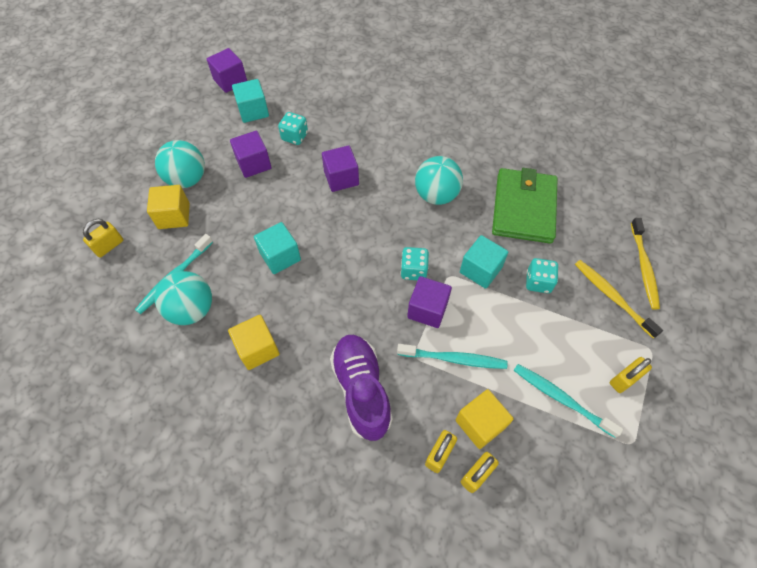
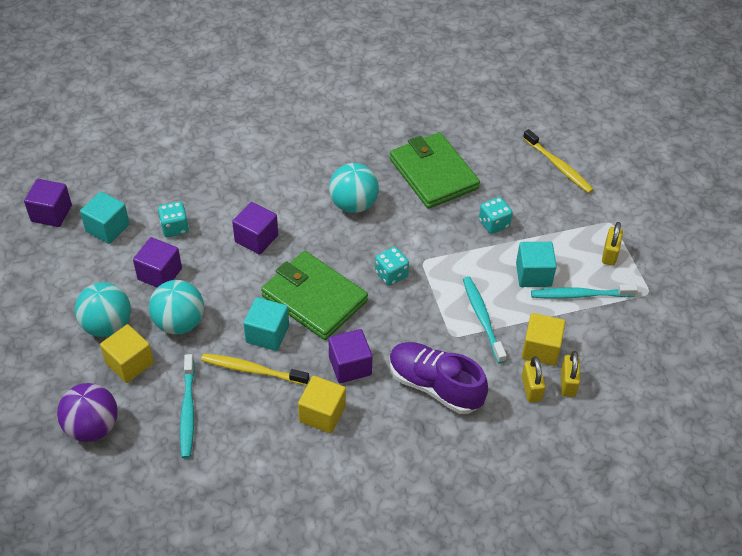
camera: 40 degrees left, 10 degrees down
(109, 246) = (92, 427): yellow padlock -> purple ball
(192, 309) = (232, 424): turquoise ball -> turquoise ball (179, 323)
(338, 251) = (314, 298): none -> green wallet
(427, 309) = (430, 296): purple cube -> purple cube (350, 366)
(454, 359) = (482, 318): turquoise toothbrush -> turquoise toothbrush turned 75 degrees counterclockwise
(480, 270) = (443, 241): turquoise cube -> turquoise cube (533, 274)
(612, 297) = (555, 202): yellow toothbrush -> yellow toothbrush (252, 370)

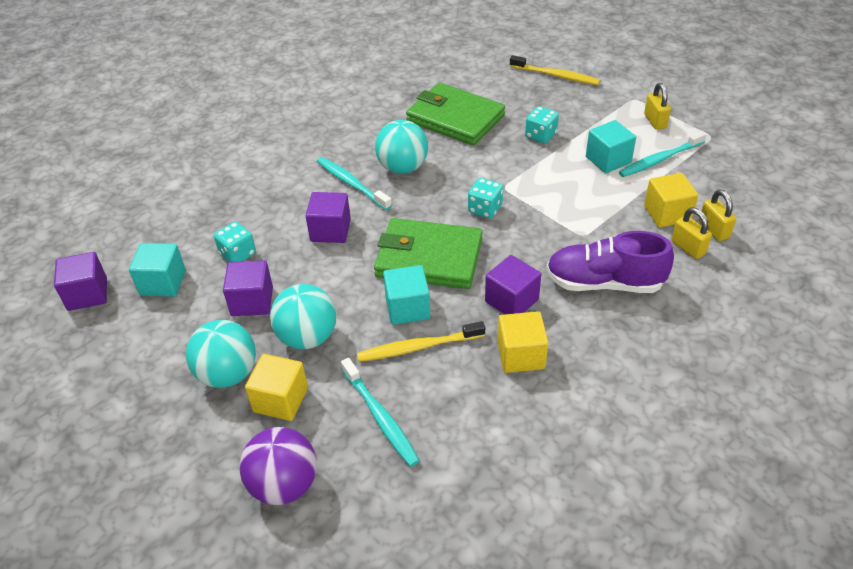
camera: 25 degrees left, 5 degrees down
(482, 318) = (596, 210): turquoise toothbrush -> turquoise toothbrush (351, 183)

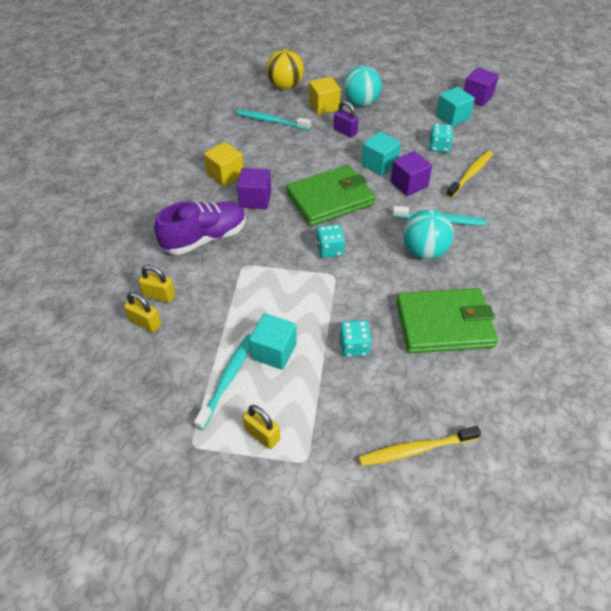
camera: 140 degrees right, 5 degrees up
(252, 301) = (395, 132): purple cube -> none
(284, 485) = (285, 86): purple ball -> yellow ball
(307, 337) = (345, 131): turquoise ball -> purple padlock
(407, 308) = (310, 167): turquoise cube -> turquoise cube (379, 164)
(418, 347) = (284, 153): yellow toothbrush -> yellow toothbrush (470, 174)
(667, 213) = (191, 319): yellow cube -> none

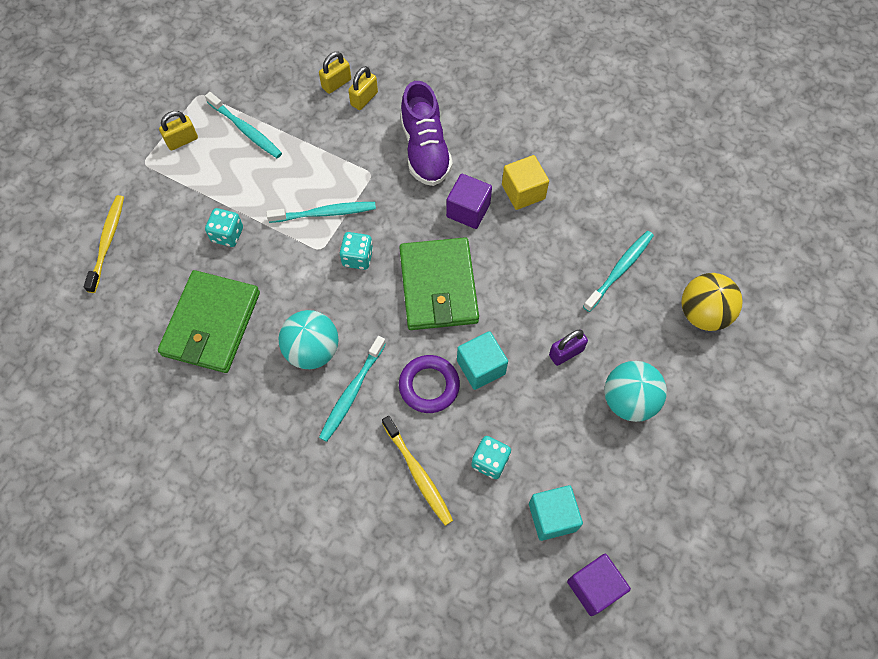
camera: 110 degrees right, 15 degrees up
(274, 351) = (256, 170): turquoise cube -> none
(297, 283) = (325, 213): none -> turquoise toothbrush
(324, 106) = (635, 347): yellow cube -> none
(408, 184) = (429, 386): purple cube -> purple ring

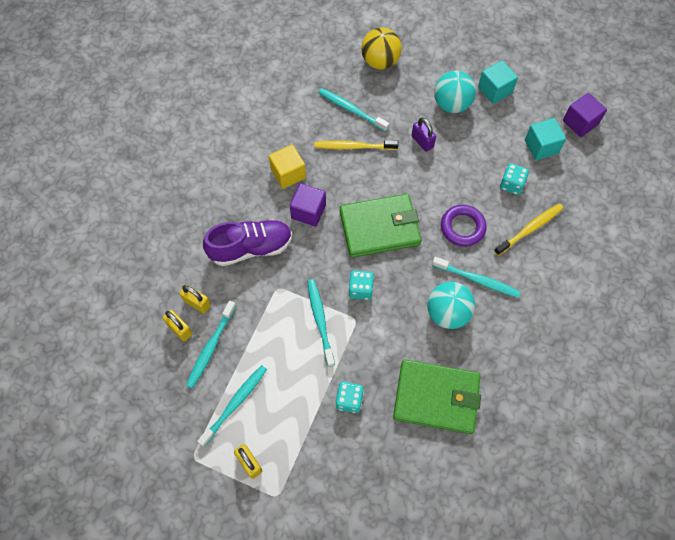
camera: 95 degrees left, 0 degrees up
(107, 242) = (367, 510): yellow toothbrush -> yellow toothbrush (353, 147)
(311, 110) = (211, 347): none -> turquoise toothbrush
(481, 367) = (442, 194): turquoise cube -> turquoise cube (495, 90)

